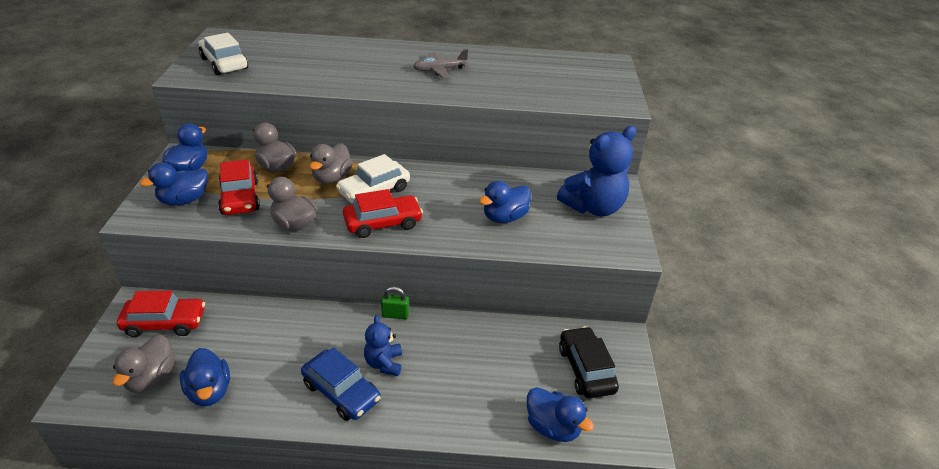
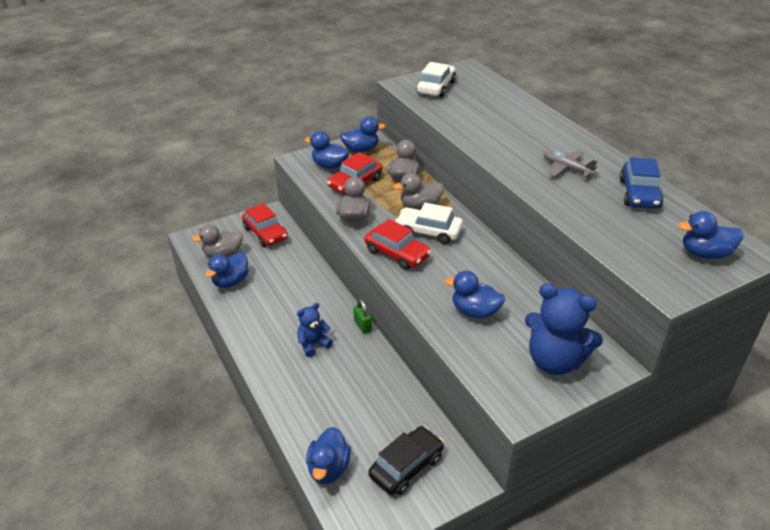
camera: 60 degrees right, 0 degrees up
(341, 392) = (273, 337): blue car -> blue car (639, 194)
(597, 74) = (704, 254): none -> blue duck

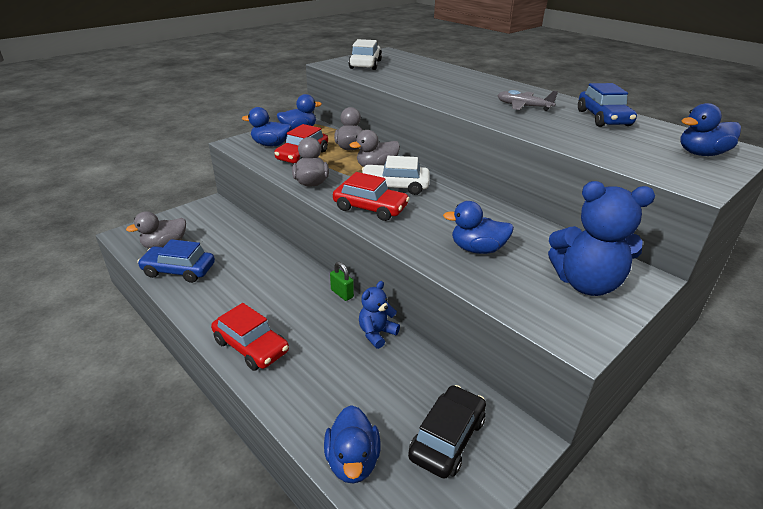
camera: 15 degrees left, 5 degrees down
(230, 281) = (179, 270): blue duck -> blue car
(265, 233) = (210, 221): red car -> red car (251, 346)
(313, 344) = (292, 320): blue teddy bear -> blue teddy bear (376, 333)

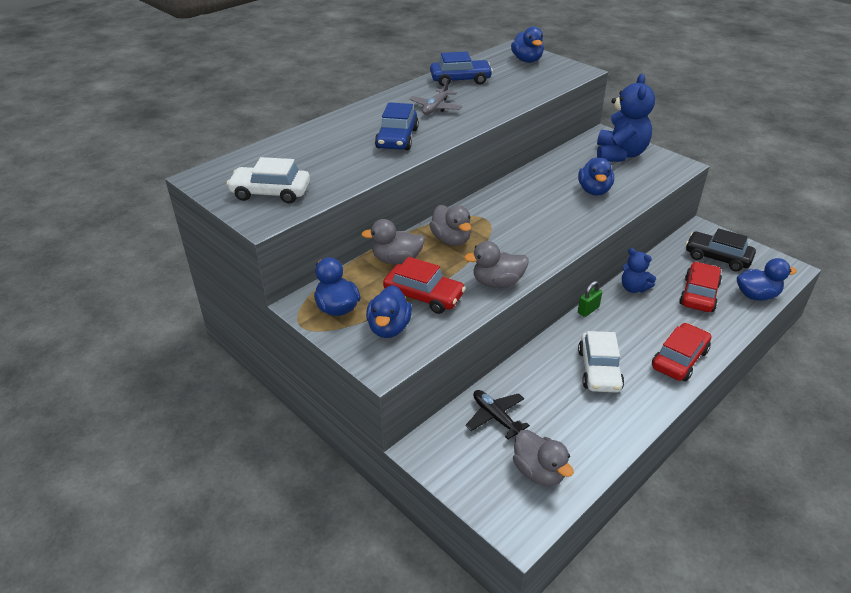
camera: 90 degrees left, 5 degrees up
(179, 270) = (586, 442): blue car -> blue car (397, 138)
(225, 232) = (495, 417): none -> black plane
(370, 208) = (544, 241): red car -> red car (699, 294)
(395, 186) = (495, 228): white car -> white car (599, 370)

